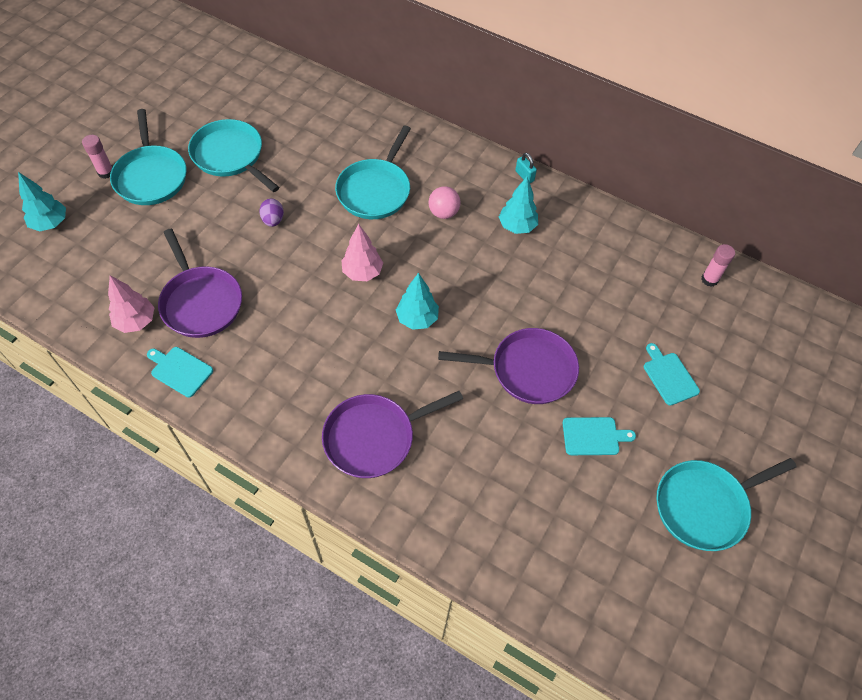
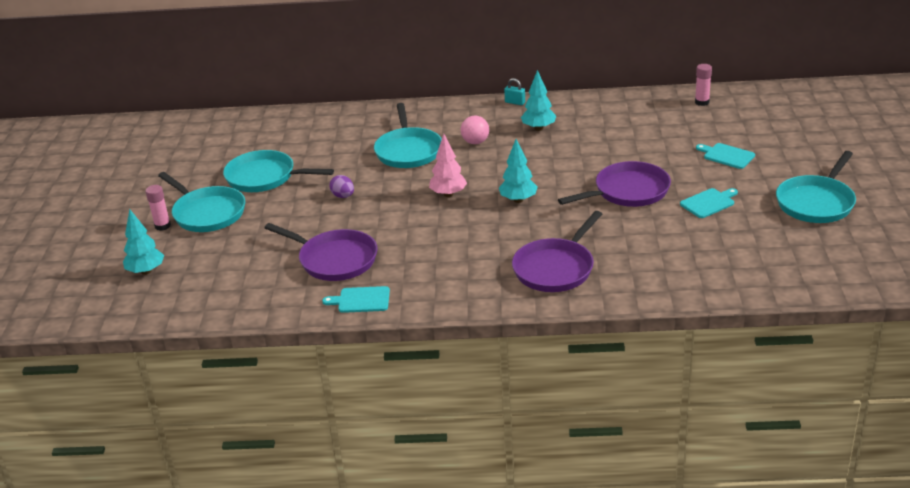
camera: 25 degrees left, 25 degrees down
(136, 321) = (291, 291): pink tree -> none

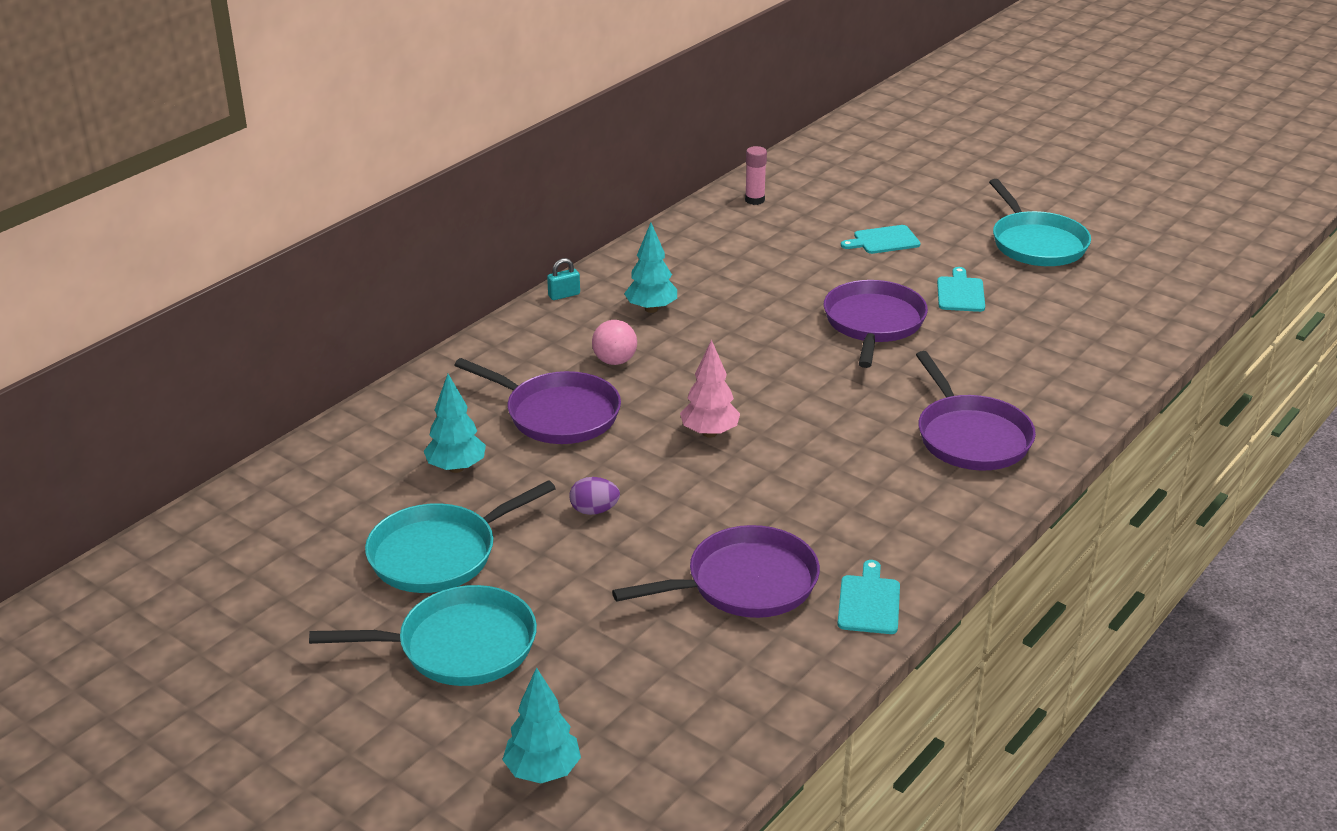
camera: 55 degrees left, 0 degrees up
(162, 226) = (431, 705): pink glue stick -> none
(361, 300) = (869, 602): turquoise cutting board -> turquoise cutting board turned 150 degrees clockwise
(408, 151) = (557, 414): turquoise pan -> purple pan
(518, 200) = (793, 394): turquoise tree -> turquoise tree (456, 468)

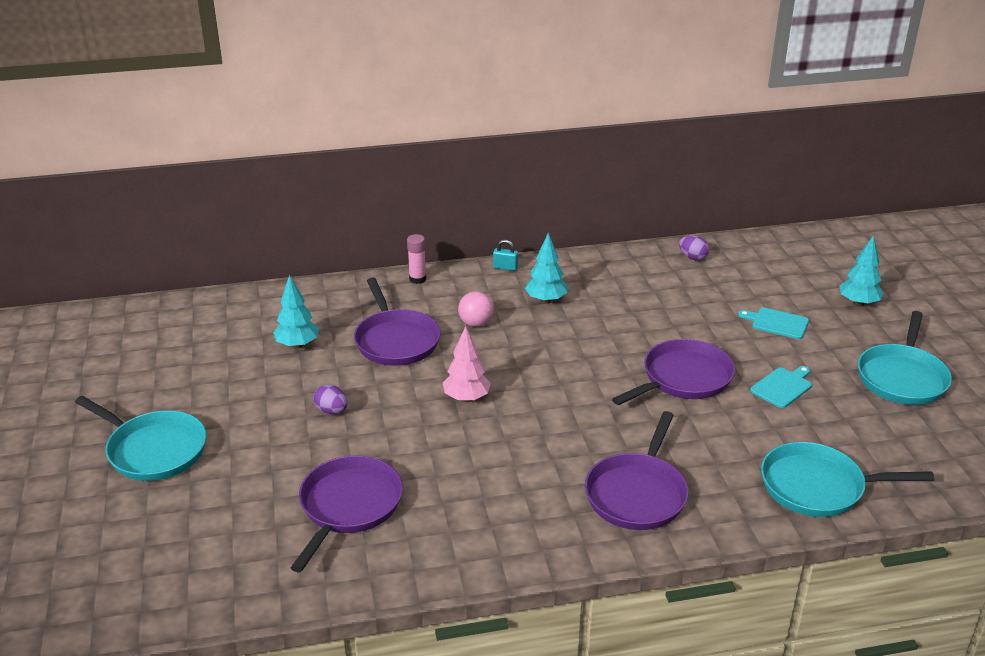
camera: 40 degrees right, 0 degrees up
(439, 554) = (218, 391): turquoise pan -> turquoise pan (818, 487)
(543, 772) = (88, 549): turquoise tree -> turquoise tree (858, 303)
(731, 211) = (692, 257): none -> purple egg
(745, 583) = (348, 506): purple pan -> purple pan turned 90 degrees counterclockwise
(754, 200) = (721, 256): pink glue stick -> pink glue stick (417, 279)
(869, 602) = (403, 566): turquoise cutting board -> none

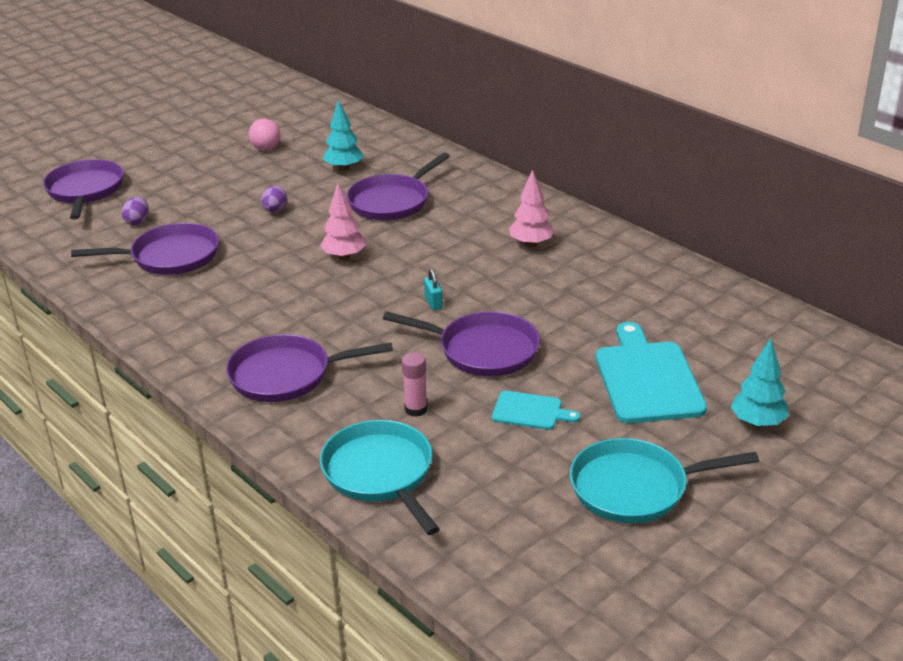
camera: 60 degrees right, 0 degrees up
(116, 532) = (85, 191): none -> purple pan
(153, 450) = (175, 169): turquoise pan -> none
(417, 279) = (492, 179): pink glue stick -> pink glue stick (416, 409)
(476, 323) = (455, 225): pink ball -> pink ball (266, 149)
(505, 267) = (560, 209): turquoise padlock -> turquoise padlock (433, 302)
(546, 300) = (531, 244): turquoise tree -> pink tree
(692, 257) = (711, 295): purple egg -> purple egg (137, 221)
(777, 323) = (647, 378): turquoise cutting board -> turquoise cutting board, size x1.91

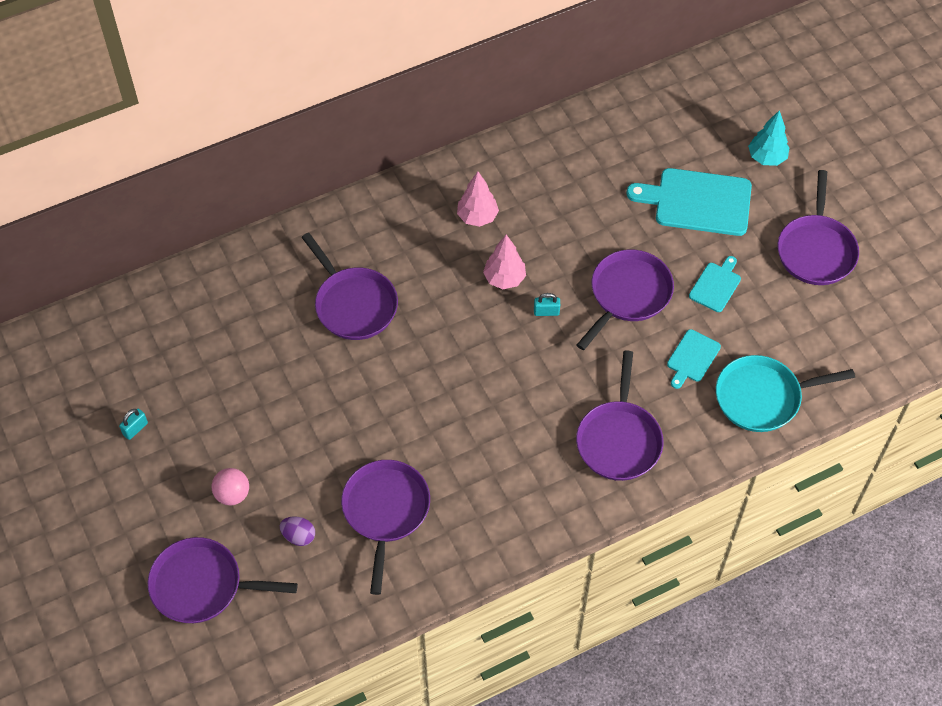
camera: 75 degrees left, 25 degrees up
(228, 138) = (135, 429): none -> turquoise padlock
(266, 149) = (181, 395): pink ball -> pink ball (232, 494)
(275, 210) = (328, 407): purple egg -> none
(344, 168) = (263, 331): turquoise tree -> none
(344, 257) = (443, 363): pink tree -> pink tree (504, 278)
(416, 409) = (692, 358): pink glue stick -> turquoise cutting board
(635, 488) = (816, 250): turquoise pan -> purple pan

